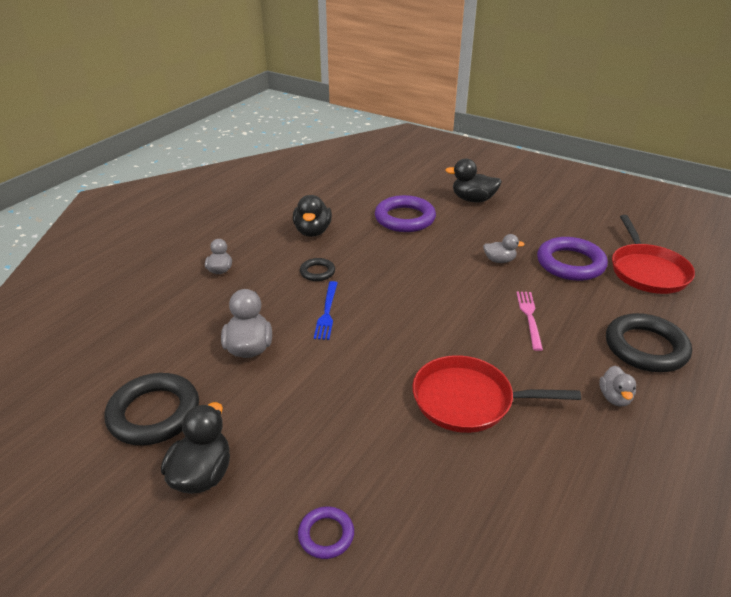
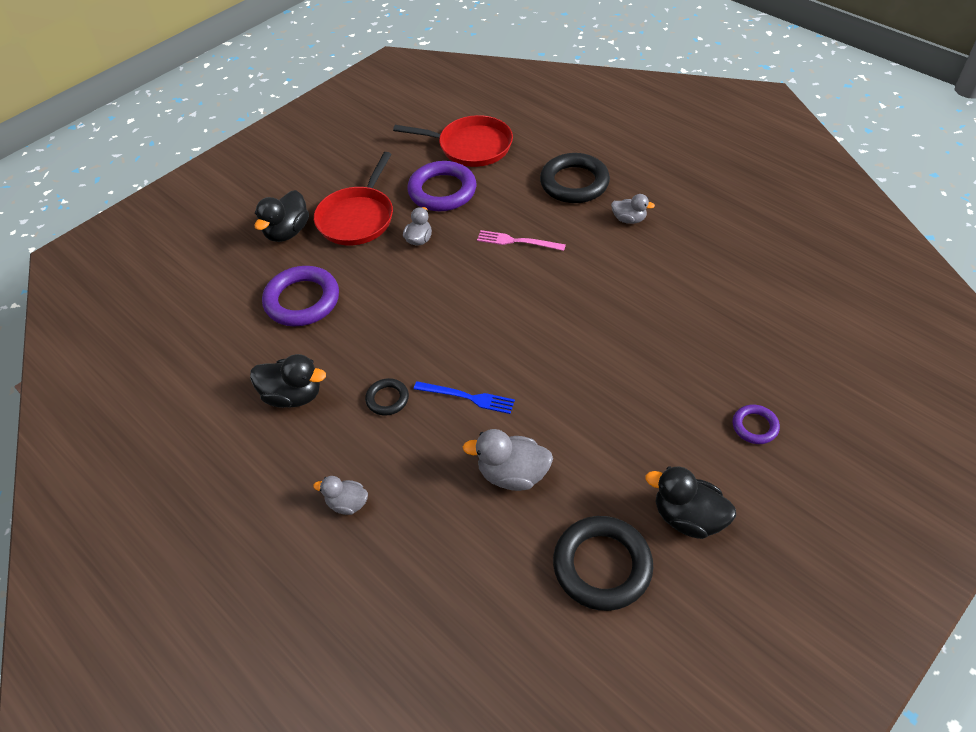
camera: 75 degrees left, 15 degrees up
(468, 400) = (619, 309): red pan -> red pan (357, 218)

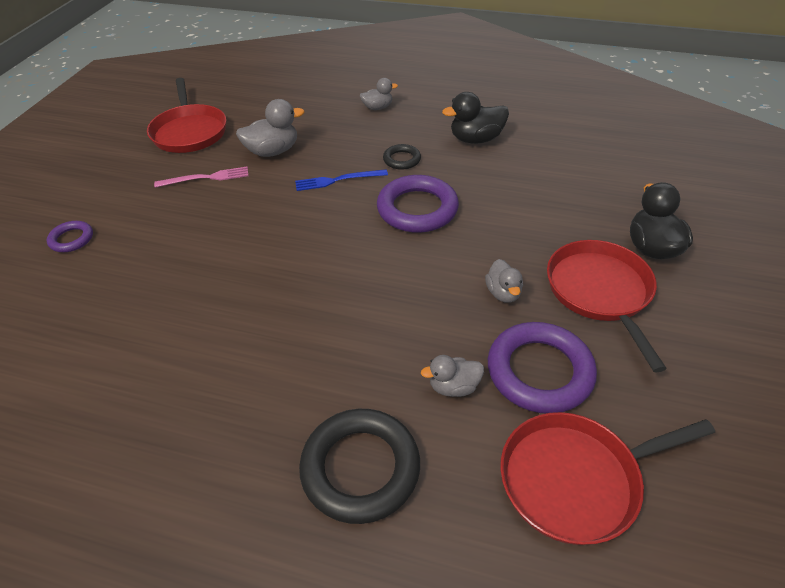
camera: 150 degrees right, 5 degrees down
(302, 300) = (551, 196): purple ring -> purple ring (417, 209)
(517, 241) = (385, 334): pink fork -> pink fork (206, 178)
(602, 566) = (189, 132): black ring -> red pan
(629, 219) = (249, 429): grey duck -> grey duck (453, 387)
(688, 517) = (131, 169): black duck -> none

